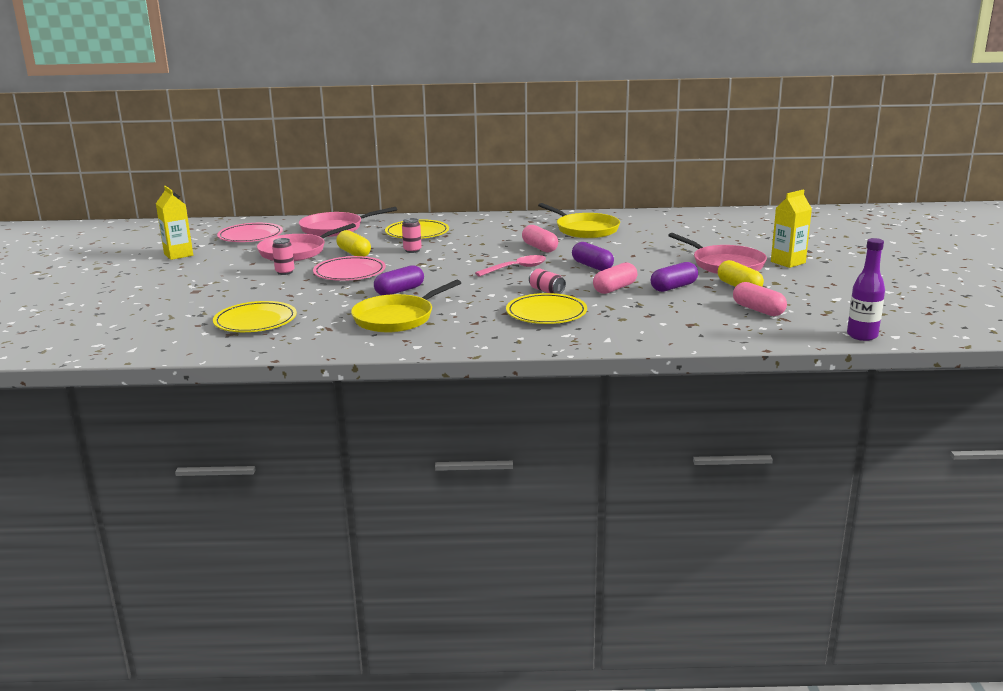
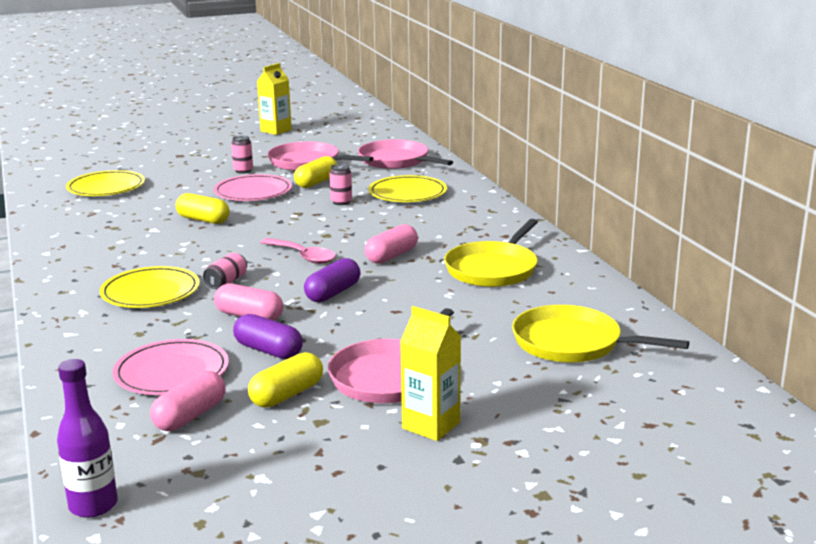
camera: 70 degrees right, 0 degrees up
(250, 236) = (347, 139): pink plate -> pink plate (172, 372)
(397, 318) = (122, 232): yellow pan -> yellow pan (572, 343)
(399, 291) = (203, 220): purple capsule -> yellow capsule

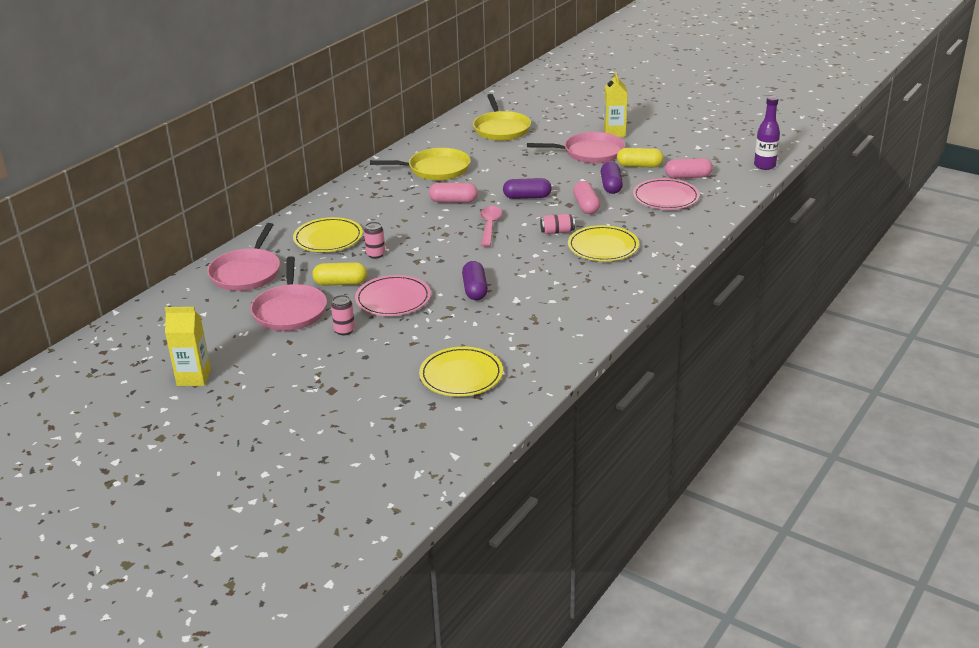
camera: 125 degrees left, 10 degrees up
(203, 220) = (475, 290): yellow capsule -> purple capsule

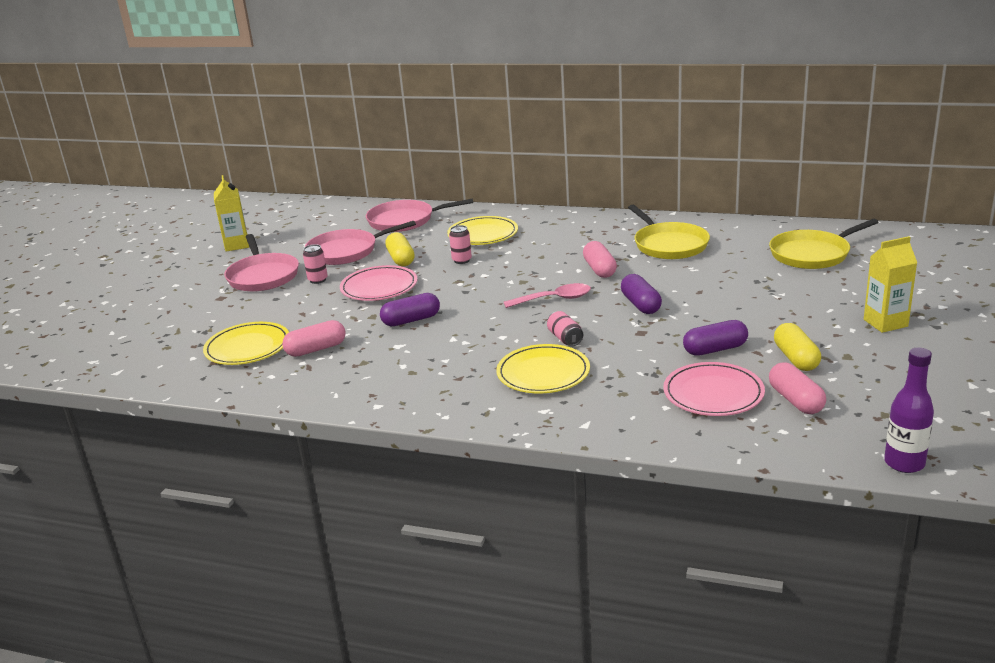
camera: 75 degrees right, 5 degrees down
(586, 206) = (644, 343): pink capsule -> pink capsule (316, 349)
(590, 153) = (802, 318): pink pan -> pink pan (262, 276)

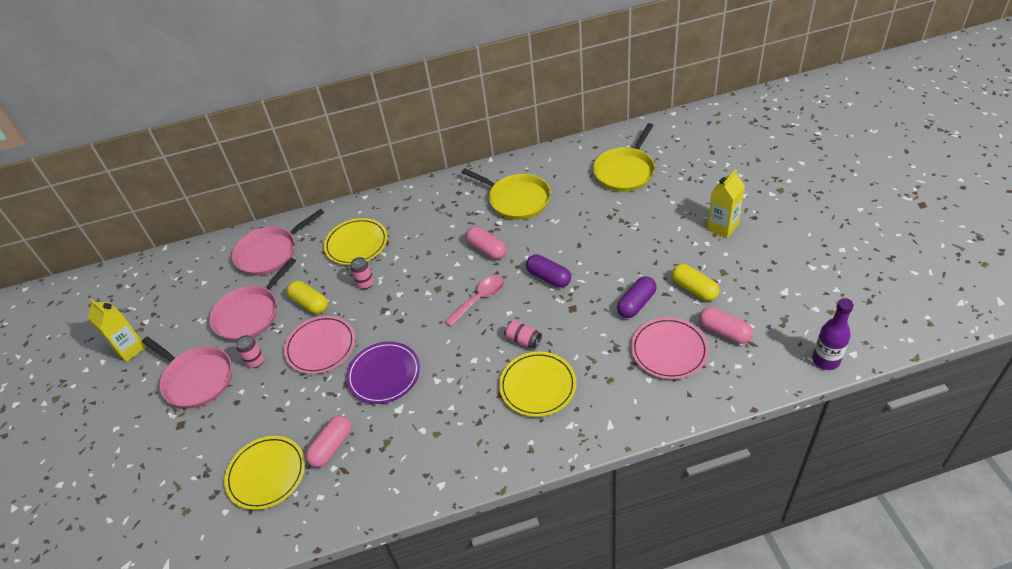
camera: 30 degrees left, 20 degrees up
(411, 320) = (384, 374): purple capsule -> purple plate

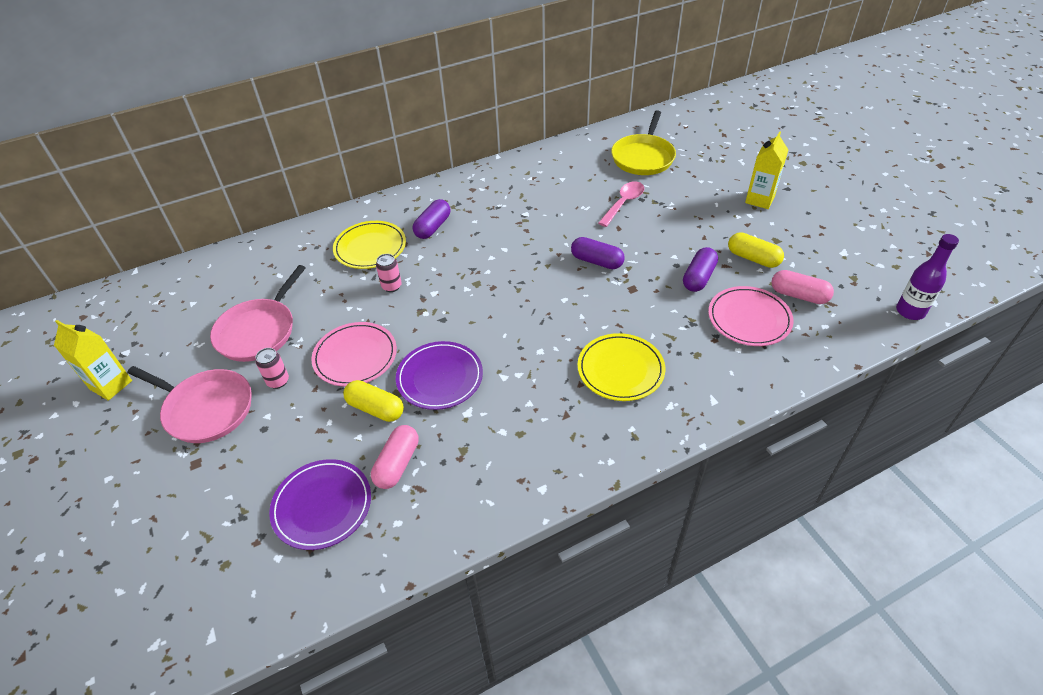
camera: 15 degrees left, 0 degrees up
(266, 474) = (322, 506): yellow plate -> purple plate
(270, 252) = (269, 265): pink pan -> none
(309, 303) = (330, 313): yellow capsule -> yellow capsule (375, 408)
(414, 228) = (433, 227): none -> purple capsule
(479, 299) = (527, 289): pink spoon -> pink spoon (623, 203)
(487, 249) = (520, 240): pink capsule -> none
(516, 199) = (538, 191): yellow pan -> none
(523, 340) = (589, 325): pink can -> none

